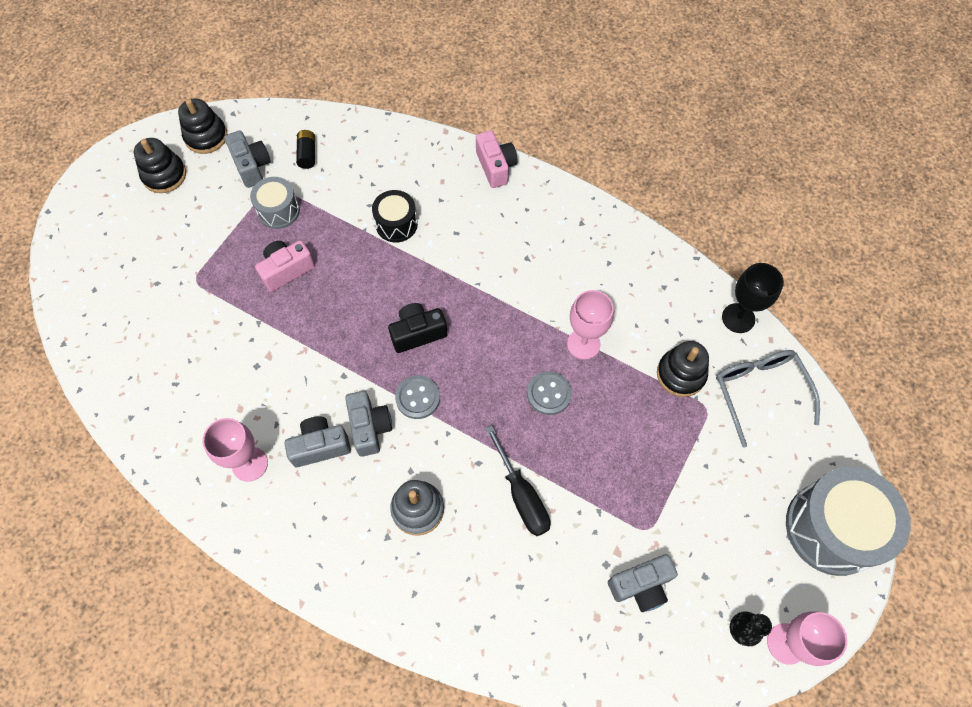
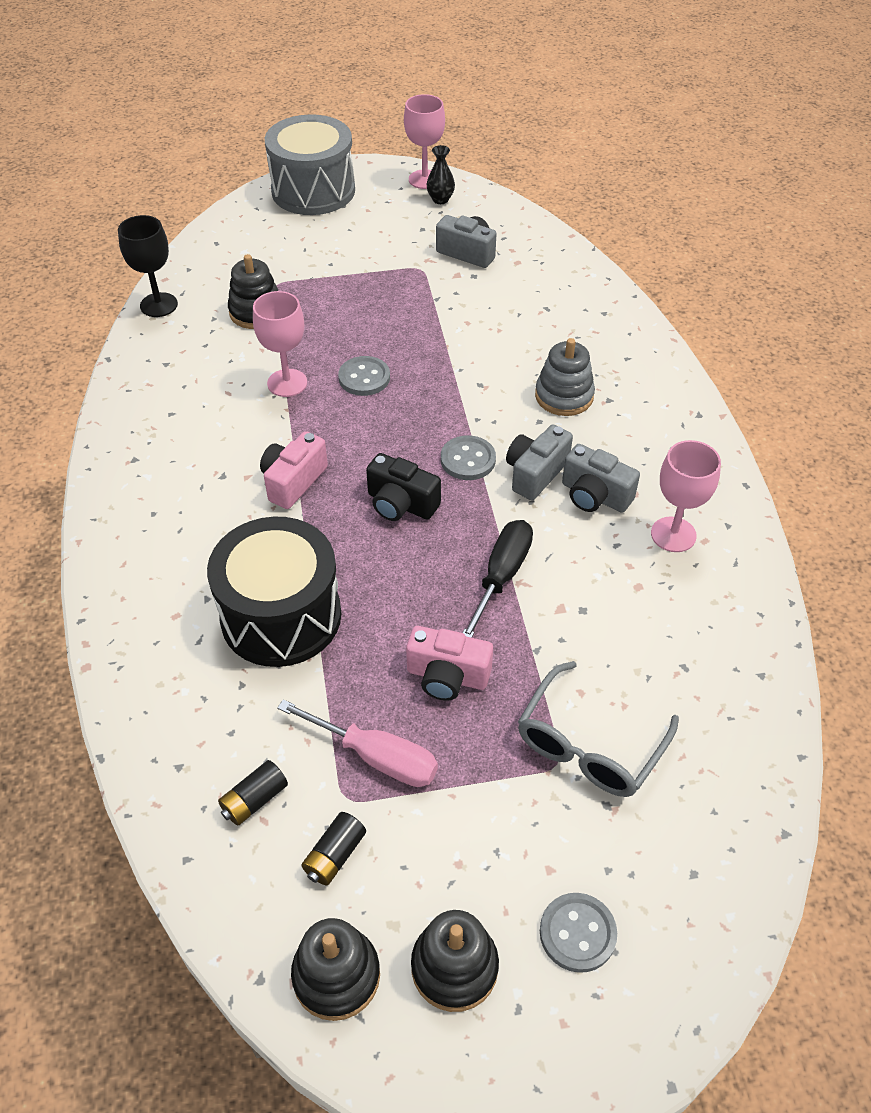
camera: 130 degrees left, 15 degrees down
(126, 226) = (577, 933): none -> grey button
(252, 166) = (334, 855): grey camera -> black battery
(278, 211) = (375, 756): grey drum -> pink screwdriver
(396, 224) = (281, 616): black drum -> black drum, size x1.86
(495, 167) = (109, 578): pink camera -> pink camera (293, 481)
(521, 495) = (476, 345): black screwdriver -> black screwdriver (501, 577)
(759, 392) = (228, 264): grey glasses -> grey glasses (589, 745)

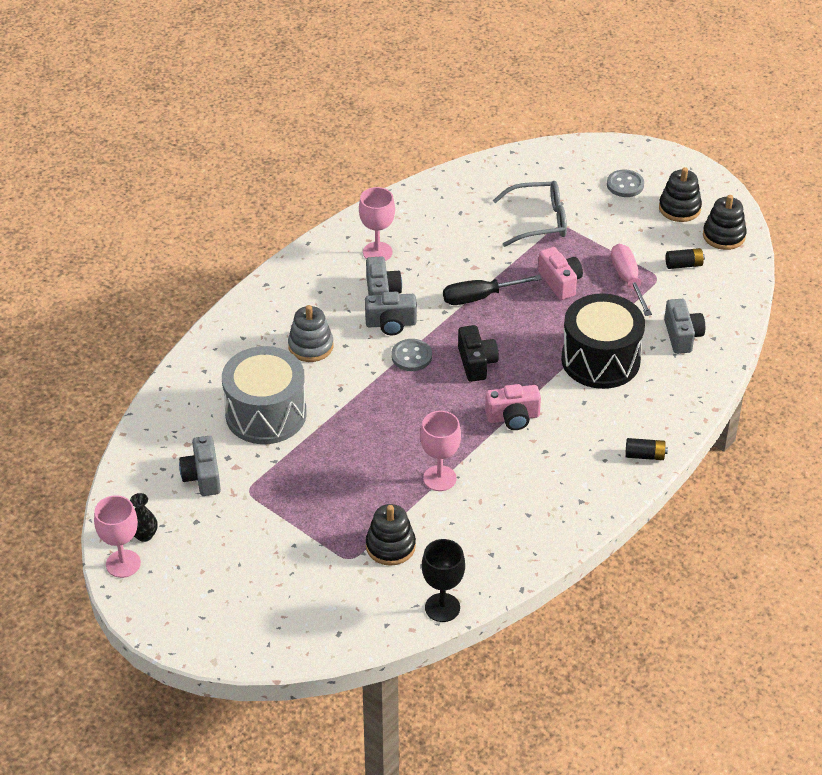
camera: 130 degrees left, 5 degrees down
(221, 733) = (682, 336): none -> grey camera
(254, 800) = (695, 303): black battery -> black battery (645, 455)
(313, 190) = (208, 625): grey drum -> grey drum (266, 414)
(364, 378) = (394, 445): grey button -> none

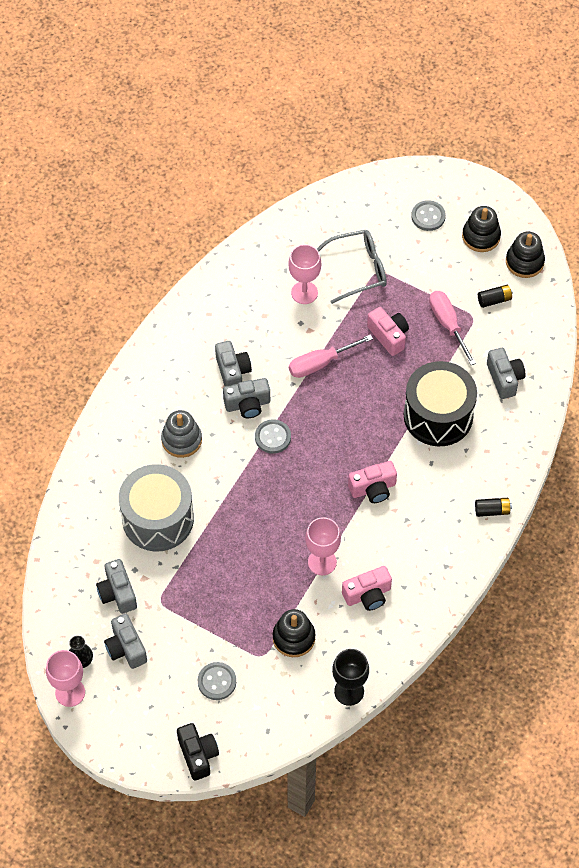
camera: 10 degrees left, 15 degrees up
(198, 530) = (126, 648): none -> grey camera
(292, 576) = (217, 681): none -> grey button
(377, 252) = (219, 326): pink goblet -> pink goblet (304, 292)
(476, 363) = (331, 435): black camera -> black camera (198, 755)
(480, 297) = (320, 363): black screwdriver -> pink screwdriver
(485, 516) = (367, 595): none -> pink camera

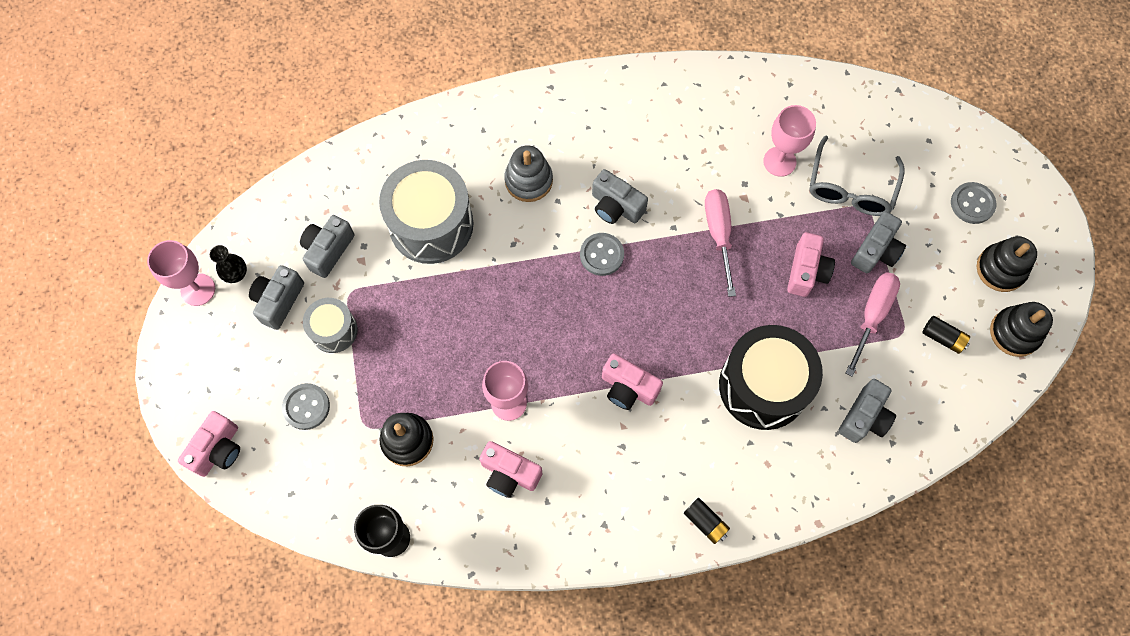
camera: 50 degrees right, 10 degrees up
(178, 629) = (334, 330): none -> grey drum
(198, 755) = (218, 449): black camera -> pink camera
(232, 372) = (638, 167): grey camera -> grey camera (875, 251)
(320, 363) = (719, 235): pink screwdriver -> pink screwdriver turned 60 degrees clockwise
(358, 269) = (850, 188): grey glasses -> grey glasses turned 75 degrees clockwise

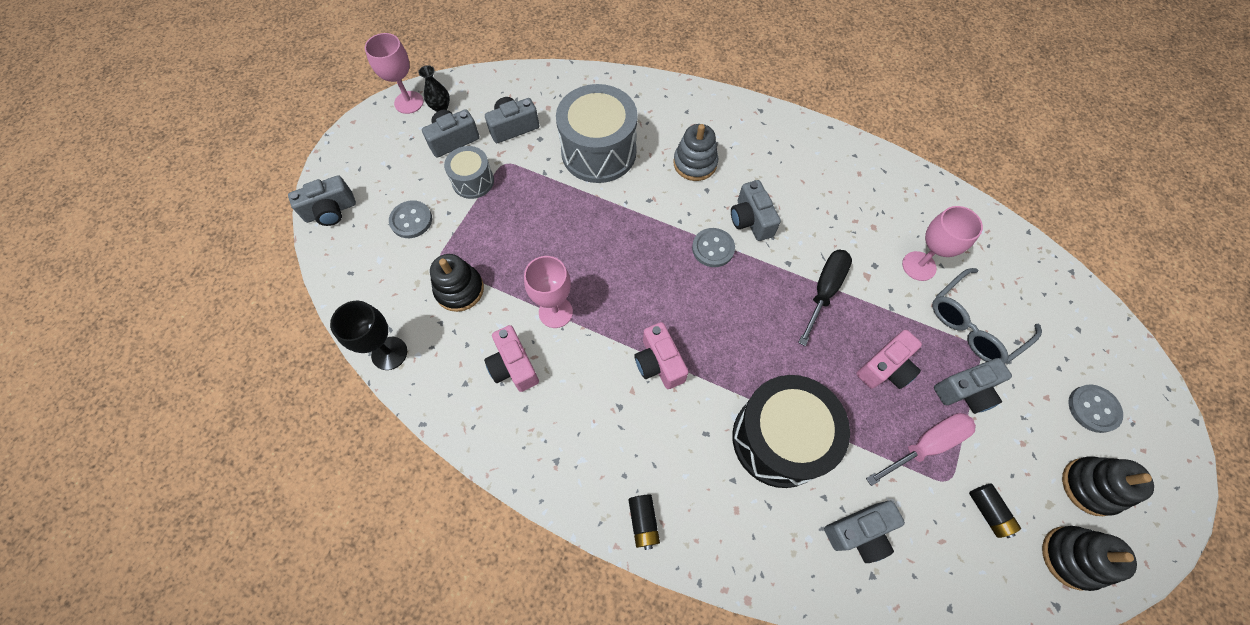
camera: 35 degrees right, 5 degrees down
(218, 449) = (331, 211): pink camera -> grey camera
(719, 235) = (824, 291): pink screwdriver -> black screwdriver

